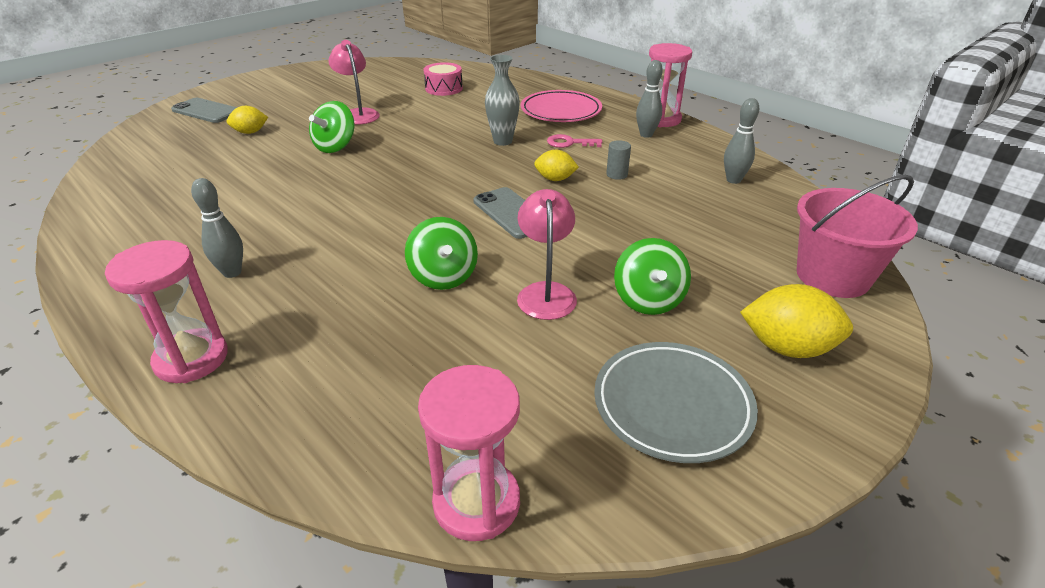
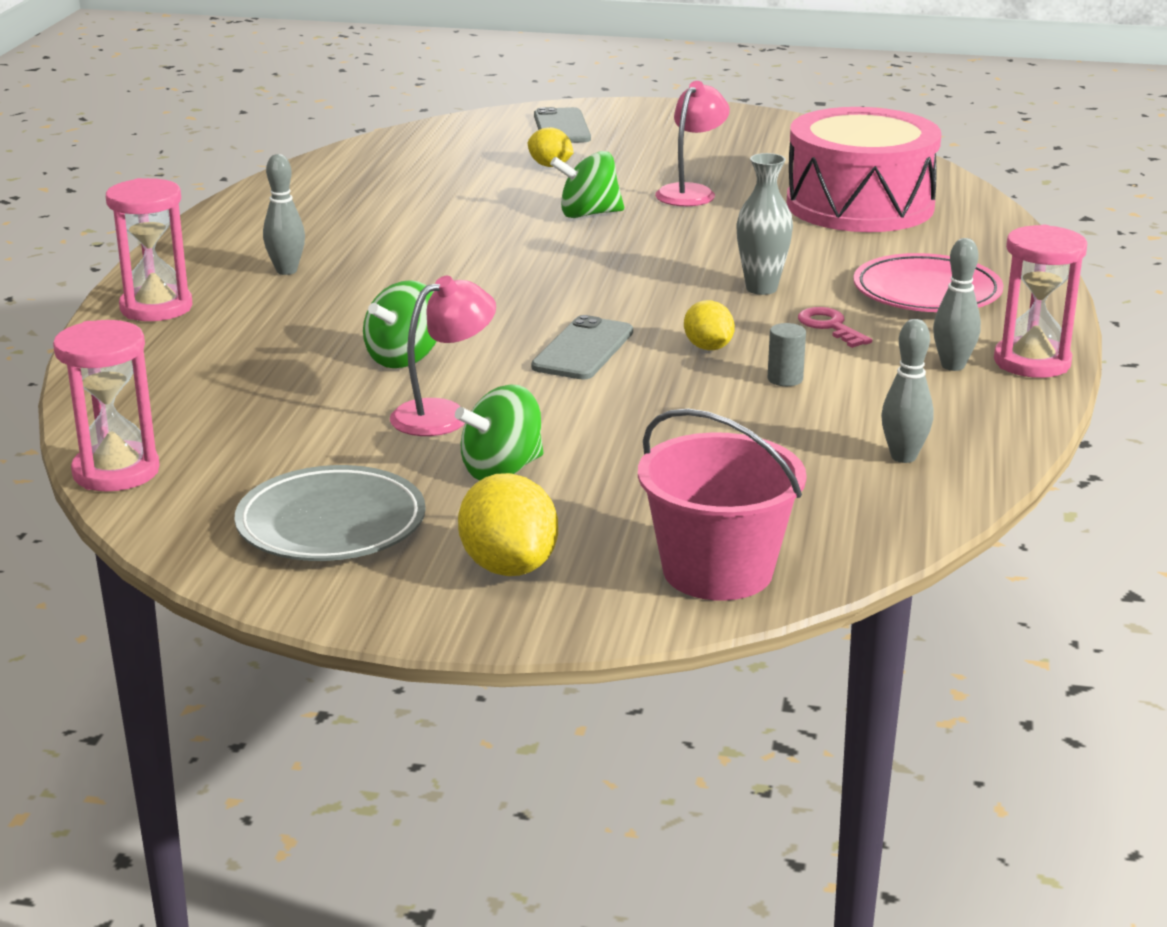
camera: 55 degrees right, 10 degrees down
(444, 88) = (859, 205): pink drum -> pink drum, size x2.24

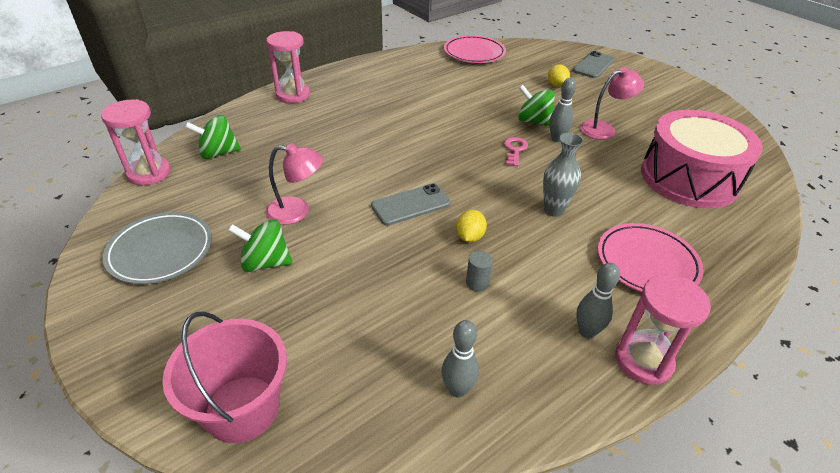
camera: 40 degrees right, 15 degrees up
(286, 271) = (364, 97): grey bowling pin -> grey bowling pin (557, 139)
(357, 165) = (474, 53): none -> pink plate
(404, 358) = (333, 168): green spinning top -> green spinning top (218, 153)
(509, 566) = (173, 330): yellow lemon -> none
(830, 326) = (554, 258): pink key -> pink key (514, 150)

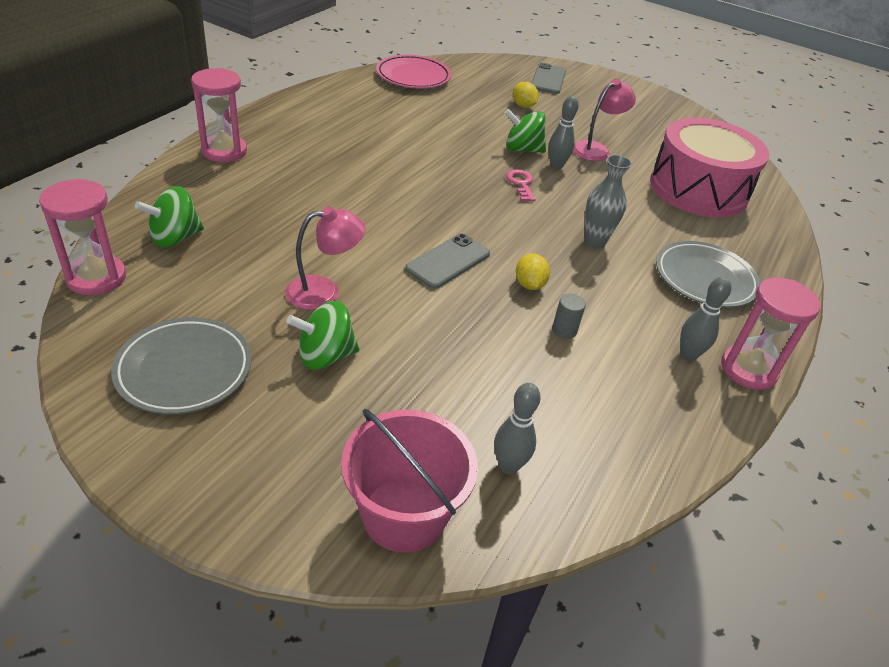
camera: 25 degrees left, 0 degrees up
(457, 389) = (606, 437): grey bowling pin -> grey bowling pin (508, 466)
(647, 263) = (705, 279): pink plate -> grey plate

